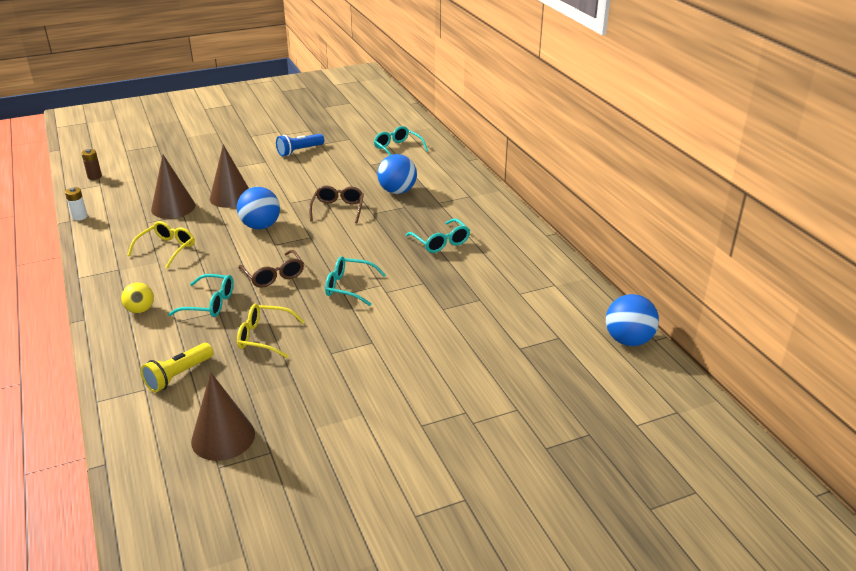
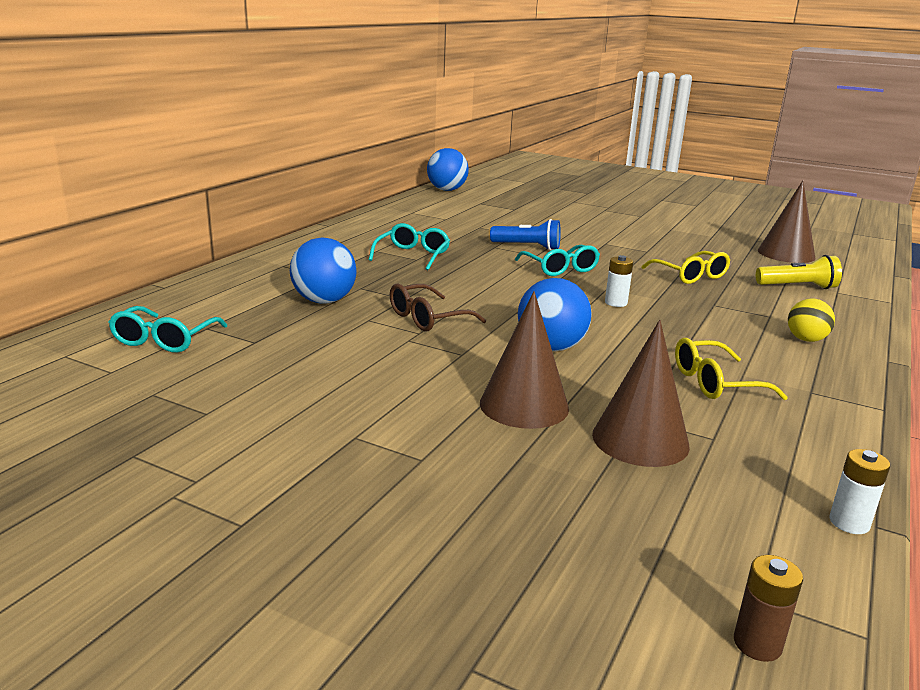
camera: 130 degrees left, 10 degrees down
(209, 303) = (717, 313): turquoise glasses -> none
(274, 275) = (616, 303): brown glasses -> white battery
(299, 151) = (266, 421): blue flashlight -> blue flashlight (527, 247)

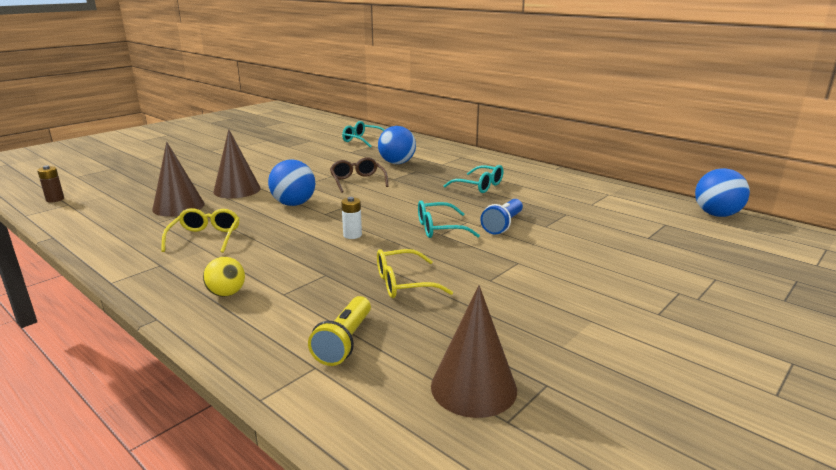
camera: 105 degrees right, 0 degrees up
(849, 523) = (64, 232): white battery -> none

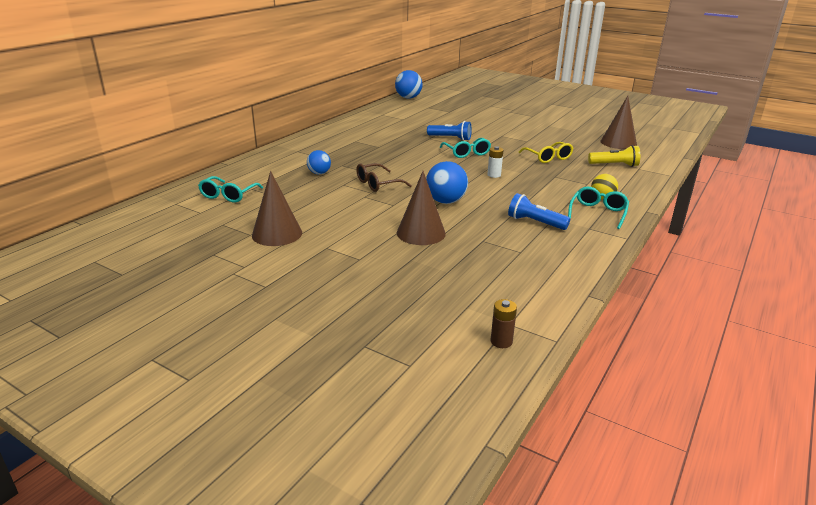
camera: 100 degrees left, 5 degrees up
(178, 206) = (479, 252): brown cone -> brown cone (277, 234)
(205, 238) = (535, 222): yellow glasses -> blue flashlight
(397, 163) = (319, 173): blue ball -> blue ball, size x0.63
(479, 186) = (376, 144): turquoise glasses -> turquoise glasses (598, 213)

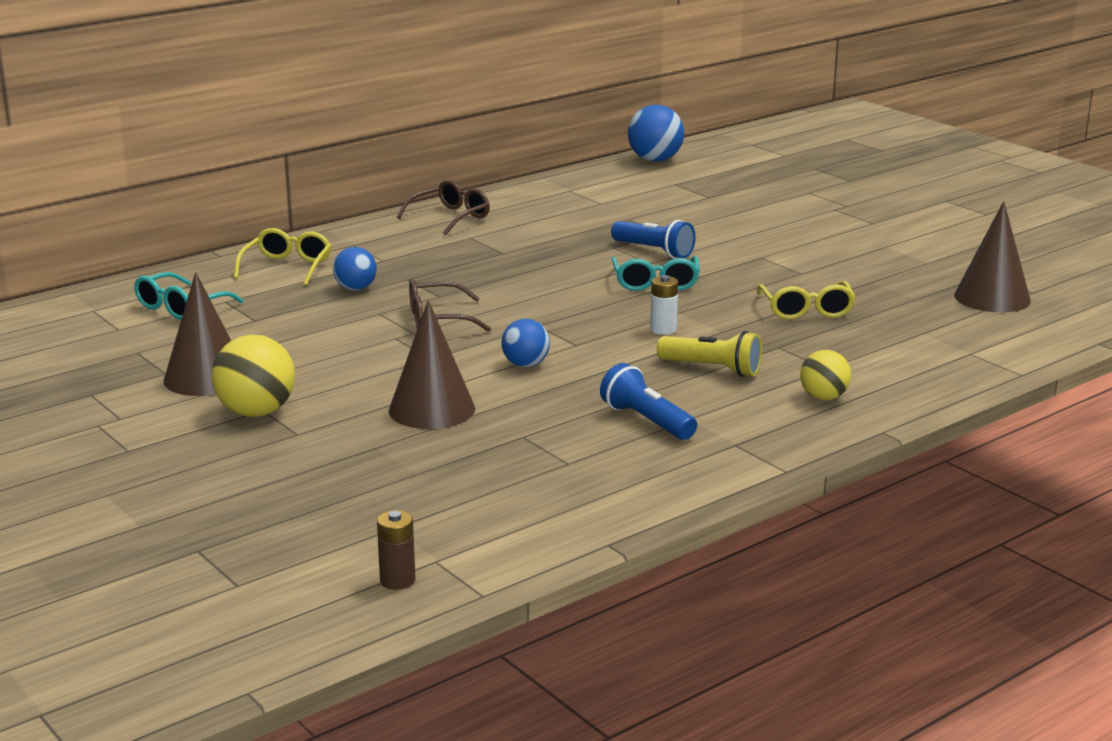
camera: 20 degrees right, 5 degrees down
(271, 166) = (287, 267): none -> yellow glasses
(324, 250) = (256, 412): none -> yellow ball
(336, 132) = (450, 217): none -> brown glasses
(445, 201) = (525, 364): blue ball -> blue ball, size x0.63
(598, 213) = (783, 421): turquoise glasses -> none
(614, 165) = (927, 340): yellow flashlight -> yellow flashlight (712, 369)

